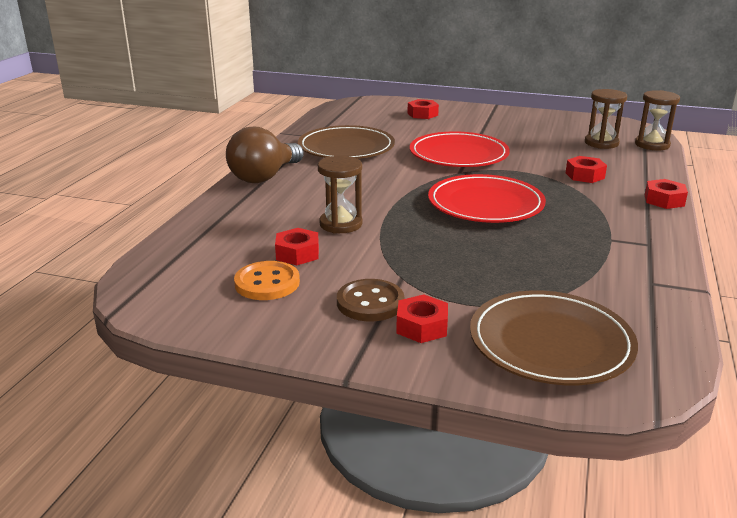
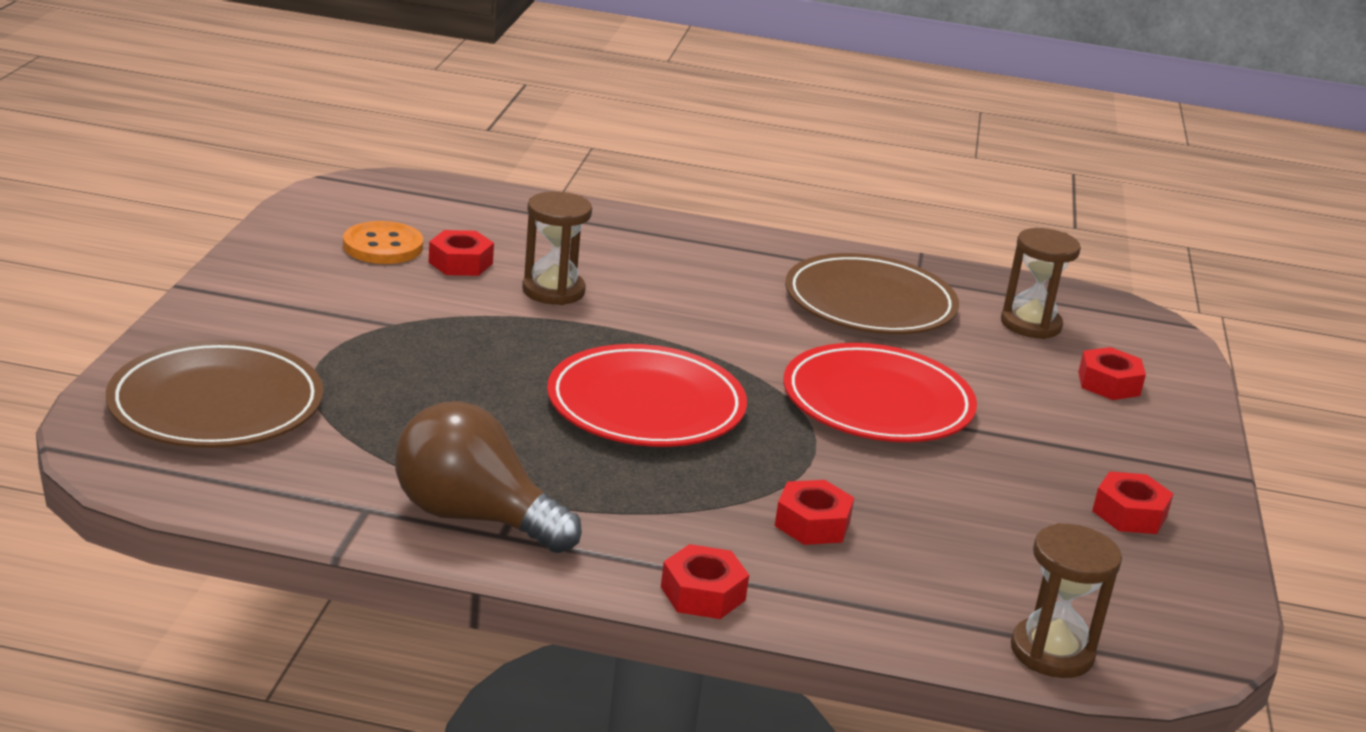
camera: 80 degrees right, 0 degrees up
(264, 177) = (715, 242): brown light bulb -> brown light bulb (474, 517)
(370, 302) = (329, 302): brown button -> none
(422, 326) = (269, 329): red nut -> red nut (1129, 514)
(601, 143) = (1028, 579): brown hourglass -> brown hourglass (1030, 324)

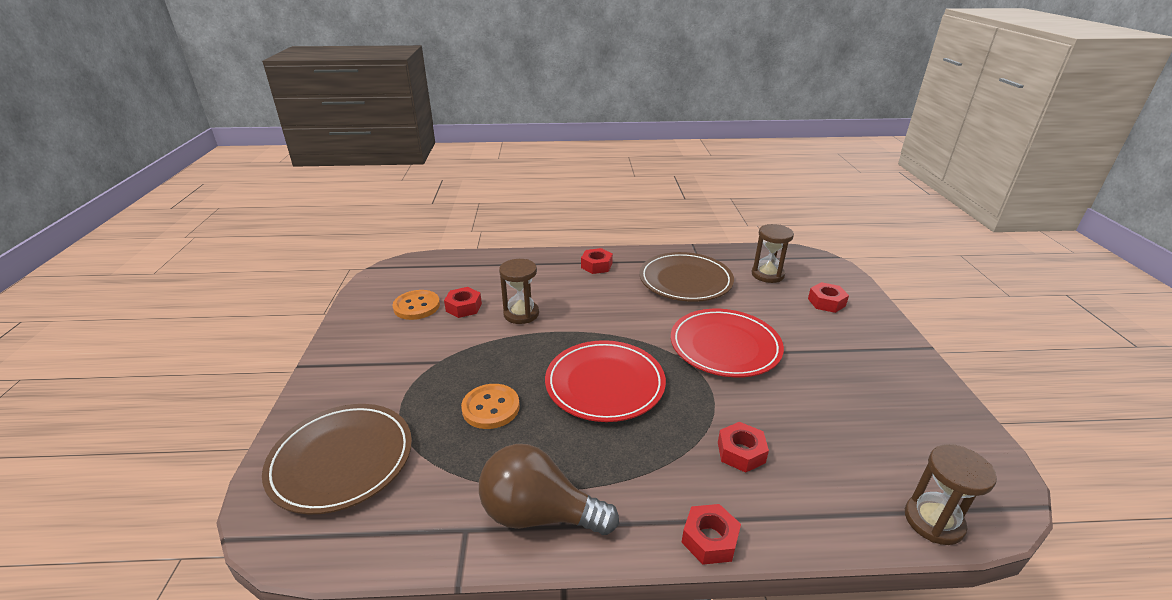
camera: 10 degrees left, 5 degrees up
(453, 394) = (491, 408): none -> orange button
(1129, 514) = (896, 390): red nut -> red nut (596, 266)

